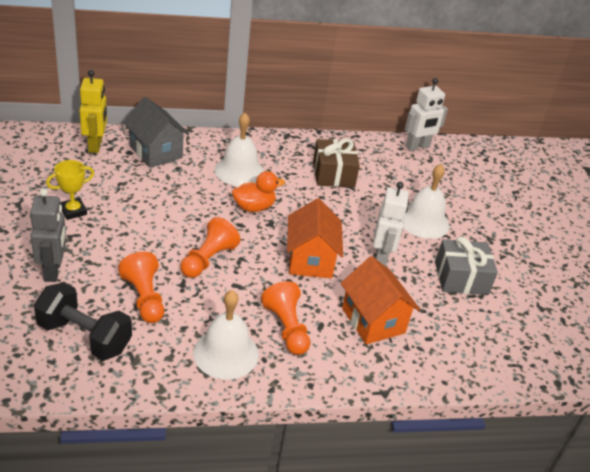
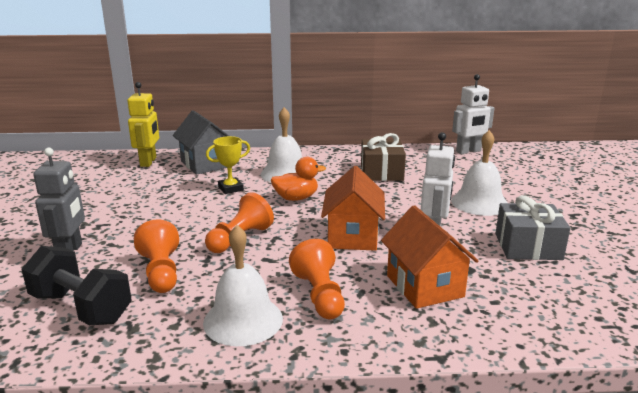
camera: 10 degrees right, 15 degrees down
(73, 211) = (109, 207): yellow trophy -> yellow trophy (230, 188)

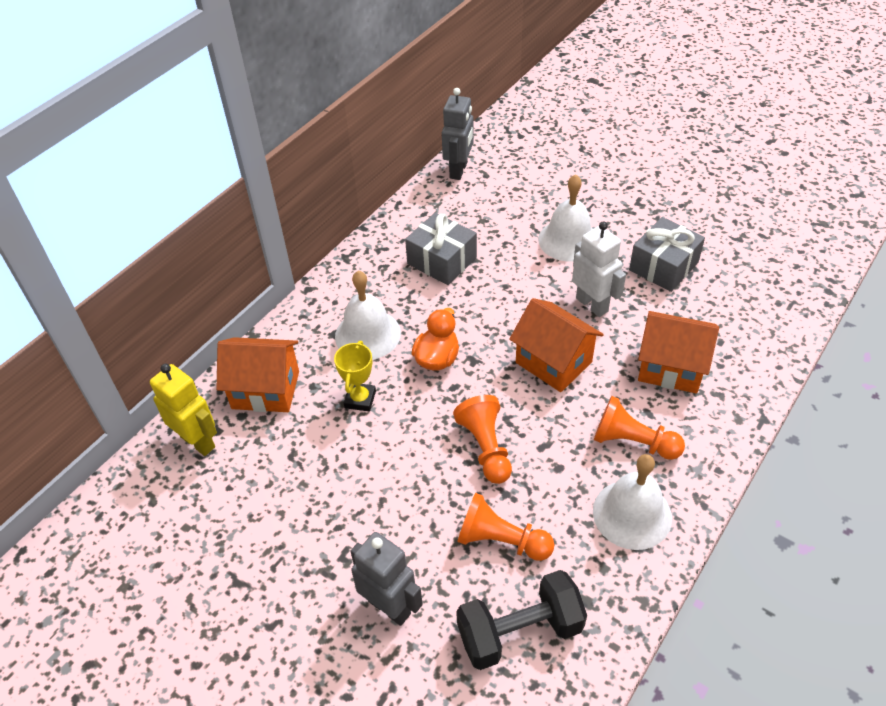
camera: 50 degrees left, 25 degrees up
(205, 164) = (265, 390): grey house -> orange house
(381, 172) = (442, 261): brown gift -> grey gift
(468, 151) = (459, 170): white robot -> grey robot

